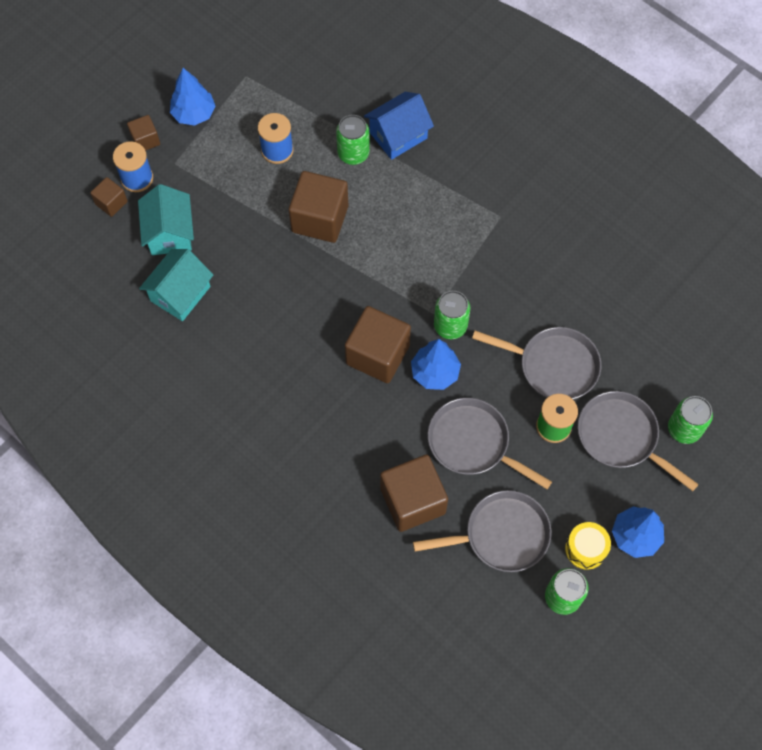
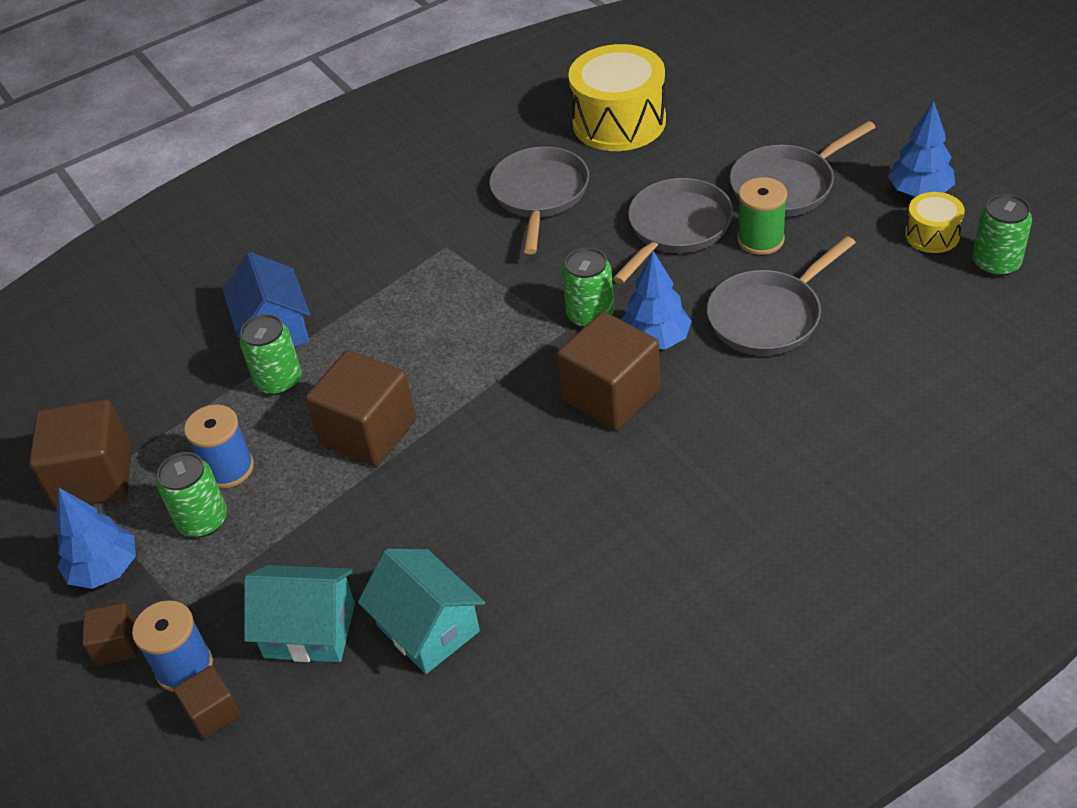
camera: 70 degrees left, 20 degrees down
(413, 501) = (844, 387): brown cube -> brown cube (94, 477)
(501, 535) = (905, 307): grey pan -> grey pan (539, 195)
(672, 301) = (619, 122): none -> yellow drum
(684, 429) = (786, 136): green can -> green can (203, 520)

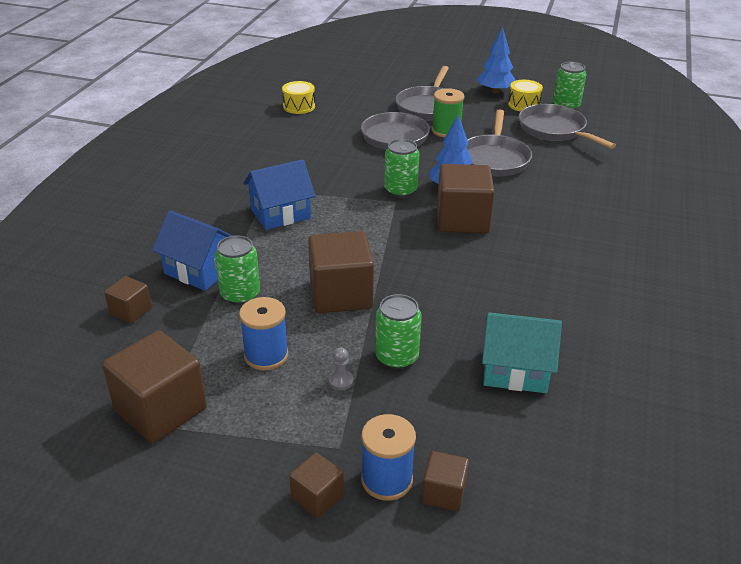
camera: 45 degrees left, 10 degrees down
(105, 569) = (245, 458): blue tree -> none
(172, 350) = (131, 311): none -> brown cube
(203, 520) = (286, 392): green can -> green can (396, 357)
(259, 537) = (341, 381): none -> grey pawn
(310, 630) = (445, 411): turquoise house -> none
(424, 288) = (280, 213): none -> blue house
(539, 195) = (295, 149): grey pan -> grey pan (554, 130)
(619, 122) = (299, 106): yellow drum -> yellow drum, size x0.50

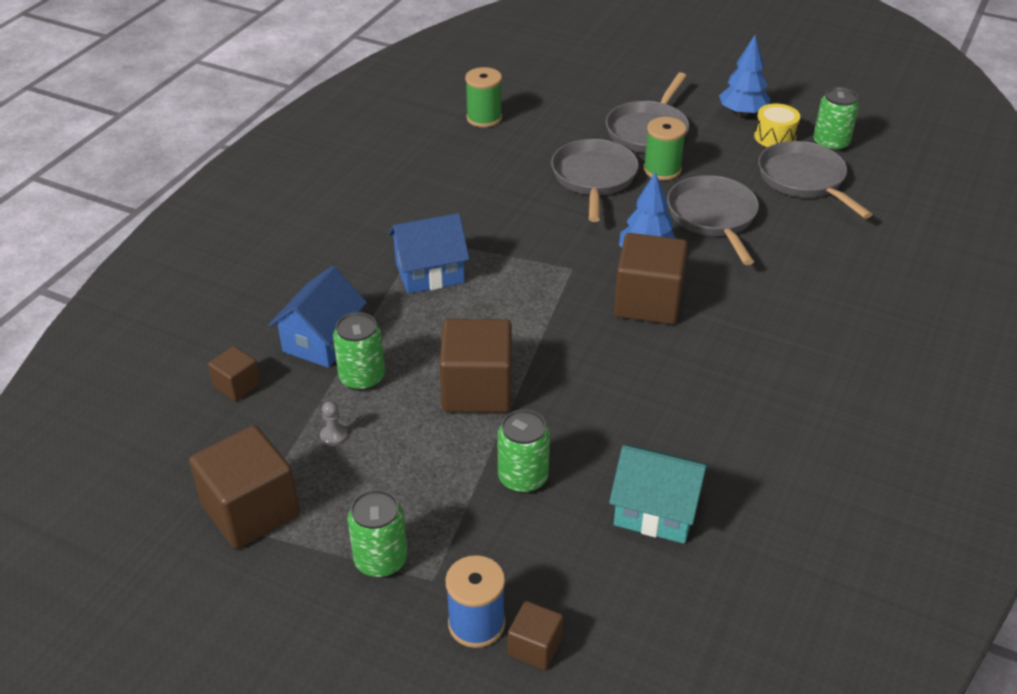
camera: 10 degrees right, 5 degrees up
(199, 270) = (322, 341): blue house -> blue house turned 75 degrees clockwise
(266, 355) = (376, 458): blue spool -> none
(299, 106) = (484, 118): yellow drum -> green spool
(317, 497) = (397, 633): brown cube -> none
(341, 381) = (453, 500): grey pawn -> grey pawn (334, 436)
(400, 190) = (582, 253): green can -> green can (381, 560)
(494, 159) = (713, 217): grey pan -> grey pan turned 150 degrees clockwise

